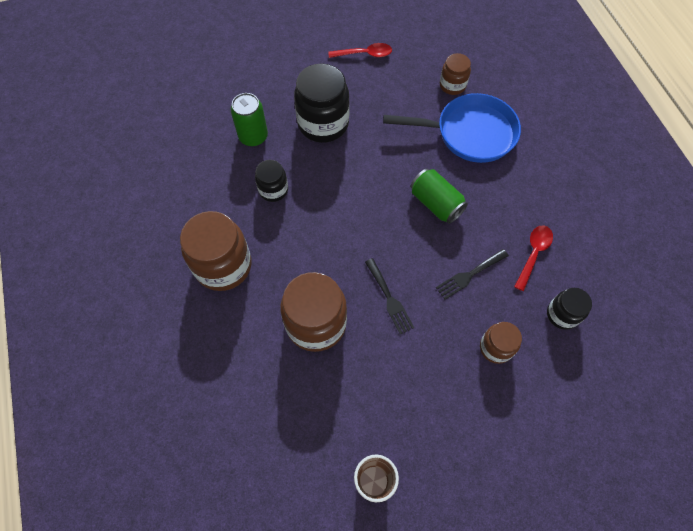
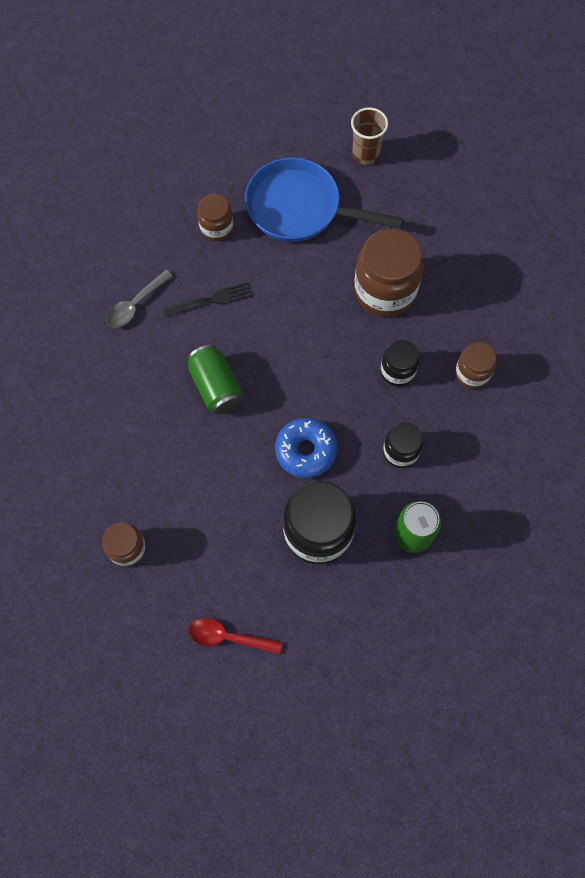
camera: 165 degrees left, 5 degrees up
(223, 266) = (472, 373): brown jar -> brown jar, size x0.55
(348, 173) = (306, 450): none -> blue donut
(389, 299) = (303, 296): black fork -> none
(470, 133) = (137, 468): blue pan -> blue pan (300, 208)
(533, 254) = (135, 305): red spoon -> grey spoon
(562, 314) = (138, 241): black jar -> black jar (397, 371)

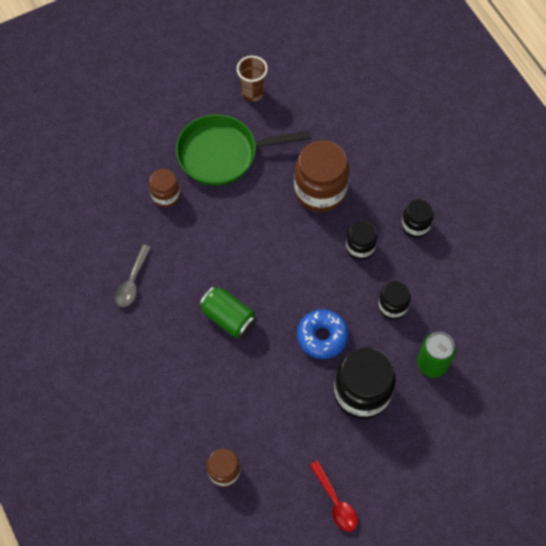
camera: 25 degrees left, 5 degrees down
(212, 300) = (191, 252): black fork -> none
(228, 637) = (335, 502): red spoon -> red spoon turned 105 degrees counterclockwise
(300, 208) = (223, 154): blue pan -> green pan
(472, 373) = (415, 225): brown jar -> black jar

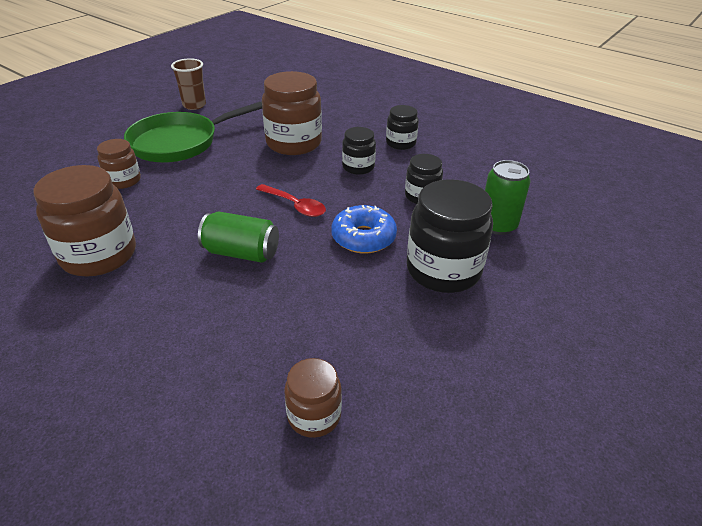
camera: 25 degrees left, 25 degrees down
(132, 282) = (99, 255): grey spoon -> brown jar
(335, 502) = (496, 392): red spoon -> red spoon (295, 205)

